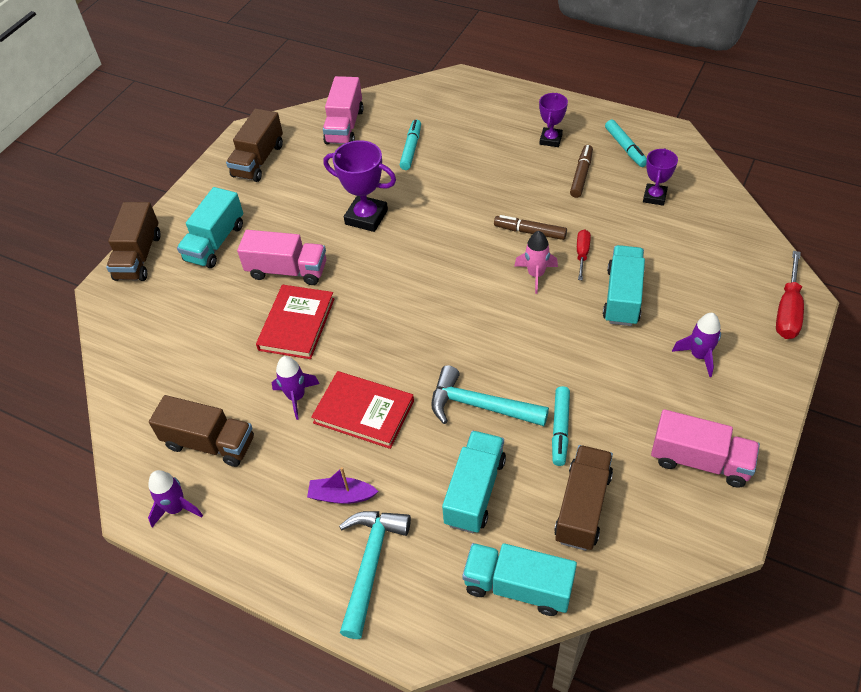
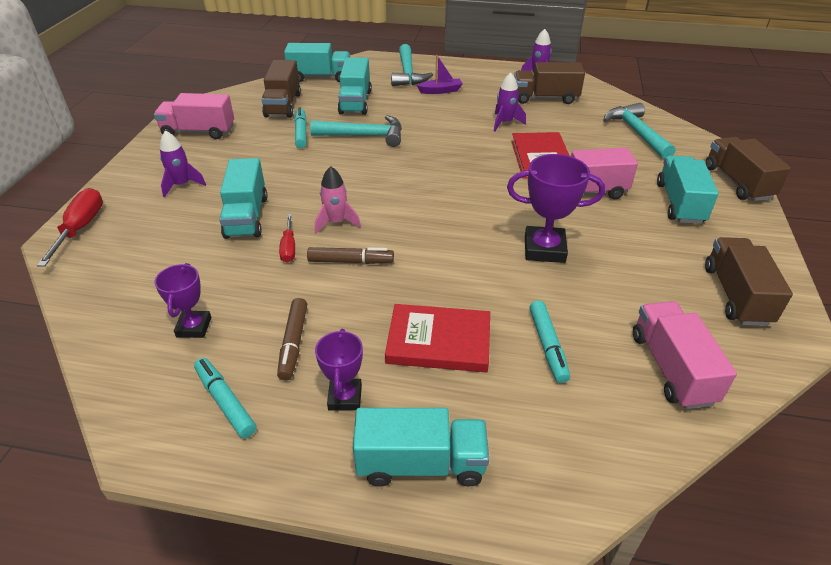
camera: 160 degrees right, 10 degrees down
(160, 347) = (636, 132): none -> turquoise hammer
(364, 412) = (450, 122): red book -> red book (439, 341)
(514, 105) = (421, 463): none -> turquoise truck

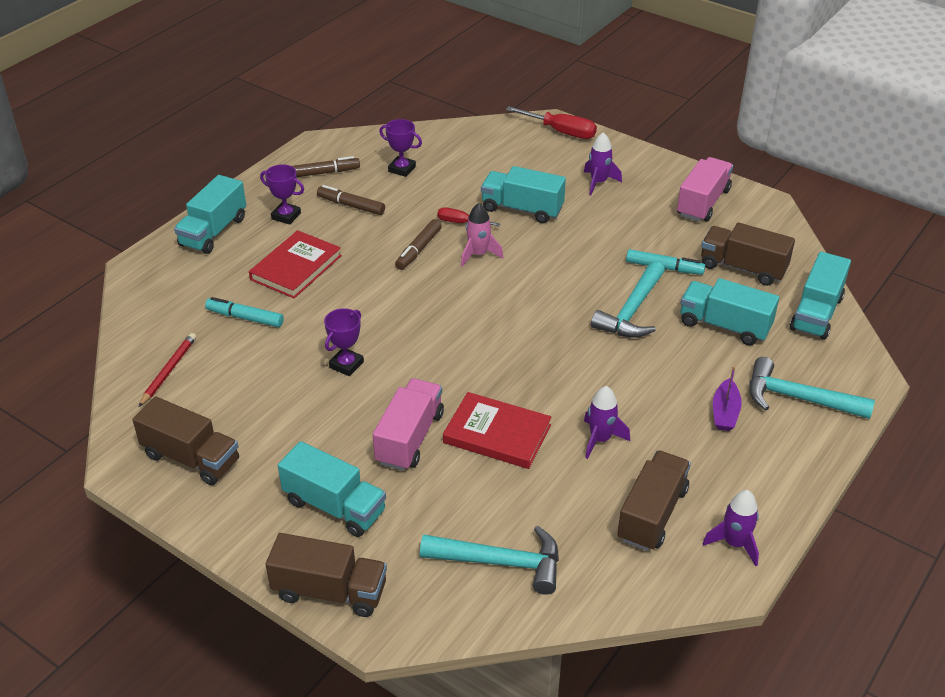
camera: 115 degrees right, 0 degrees up
(225, 402) = (324, 173): turquoise marker -> brown marker
(544, 249) = (346, 365): purple trophy -> purple trophy, size x0.63
(671, 368) = (169, 371): pink truck -> red pencil

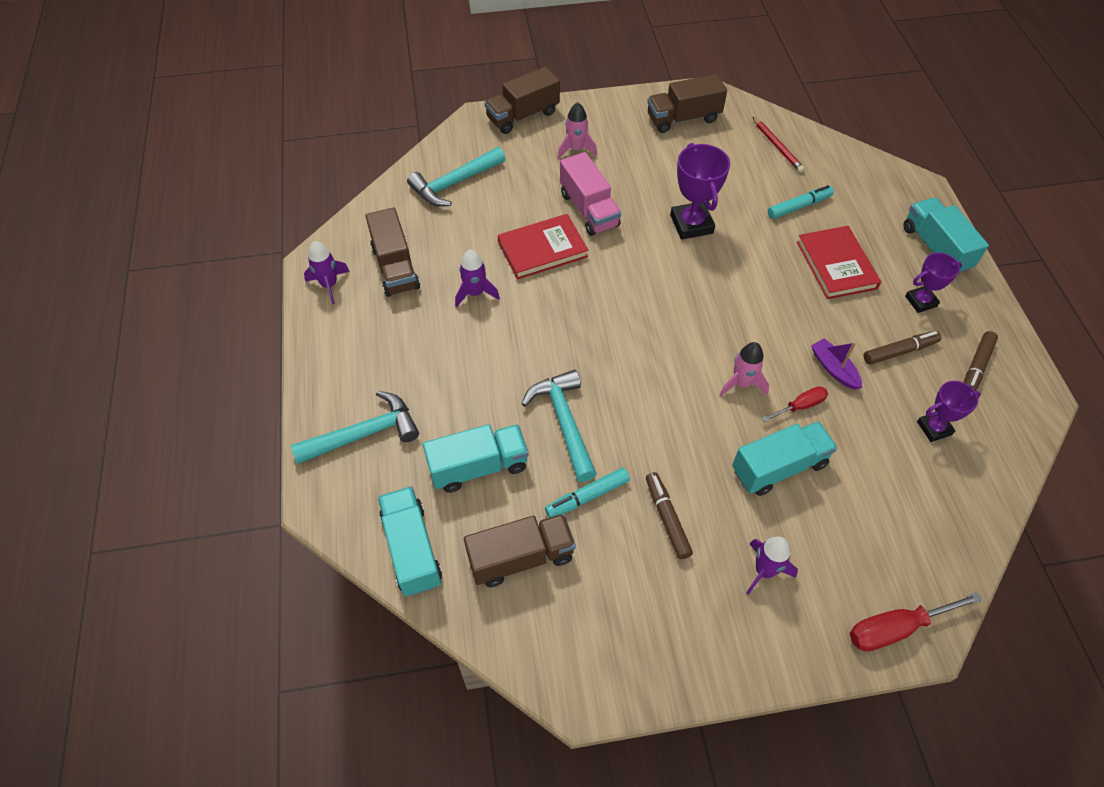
camera: 135 degrees right, 15 degrees up
(334, 506) = (576, 149): turquoise truck -> pink rocket
(346, 365) = (691, 224): purple trophy -> purple trophy, size x1.59
(418, 250) = (788, 350): brown marker -> brown marker (667, 518)
(703, 203) = (641, 632): pink truck -> none
(725, 412) = (409, 378): purple boat -> purple boat (833, 369)

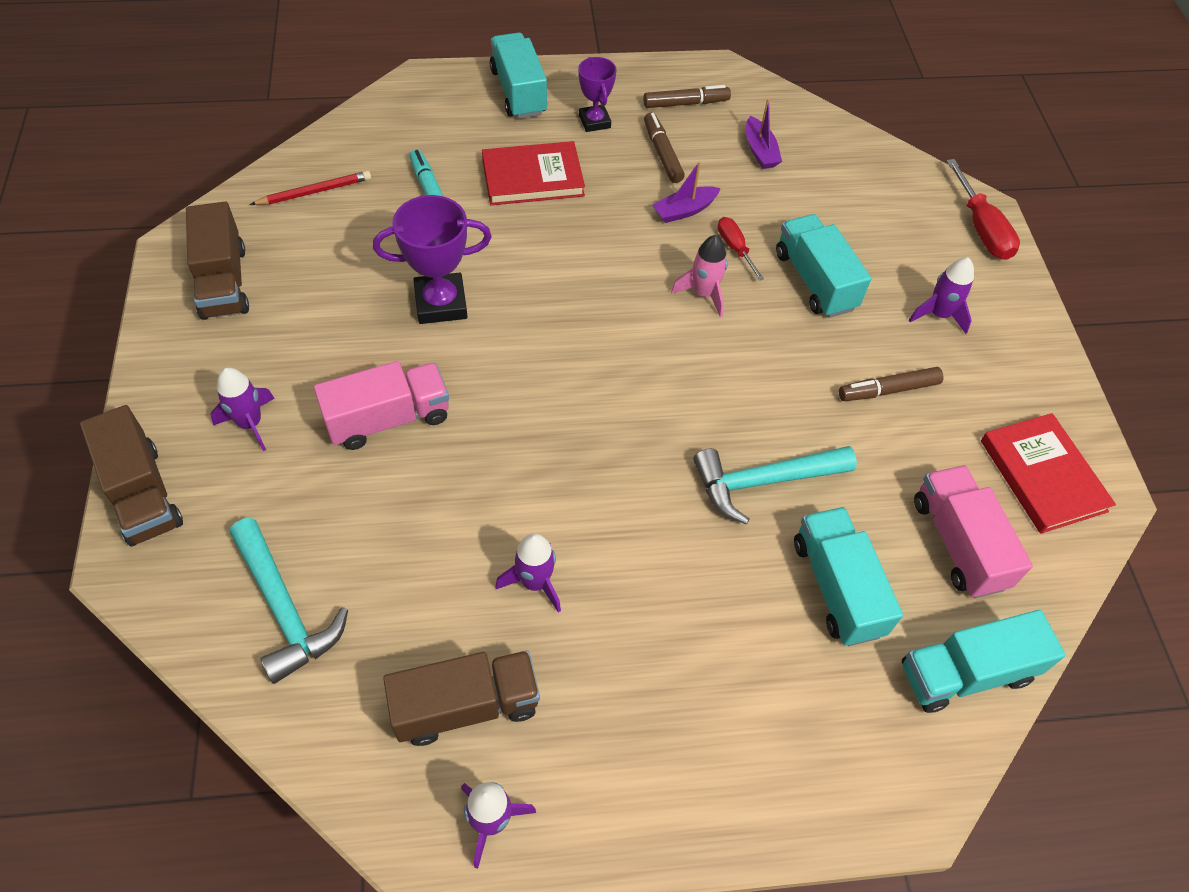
camera: 90 degrees left, 0 degrees up
(364, 434) = (792, 744): turquoise hammer -> none
(521, 557) = (958, 543): brown truck -> pink truck
(542, 249) = (458, 485): red book -> red book (1042, 475)
(576, 149) = (250, 423): pink rocket -> purple rocket
(587, 496) = (868, 466): turquoise marker -> none
(934, 428) = (760, 151): purple trophy -> purple boat
(935, 248) = (518, 92): turquoise truck -> turquoise truck turned 90 degrees clockwise
(975, 368) = (686, 103): brown marker -> brown marker turned 45 degrees counterclockwise

